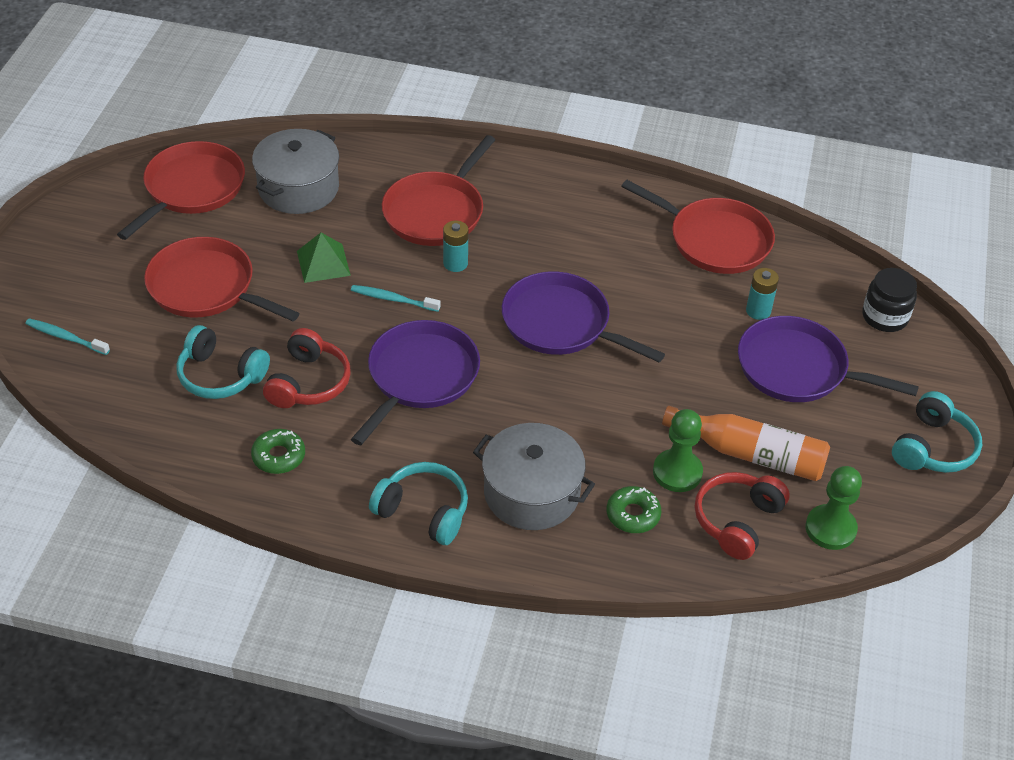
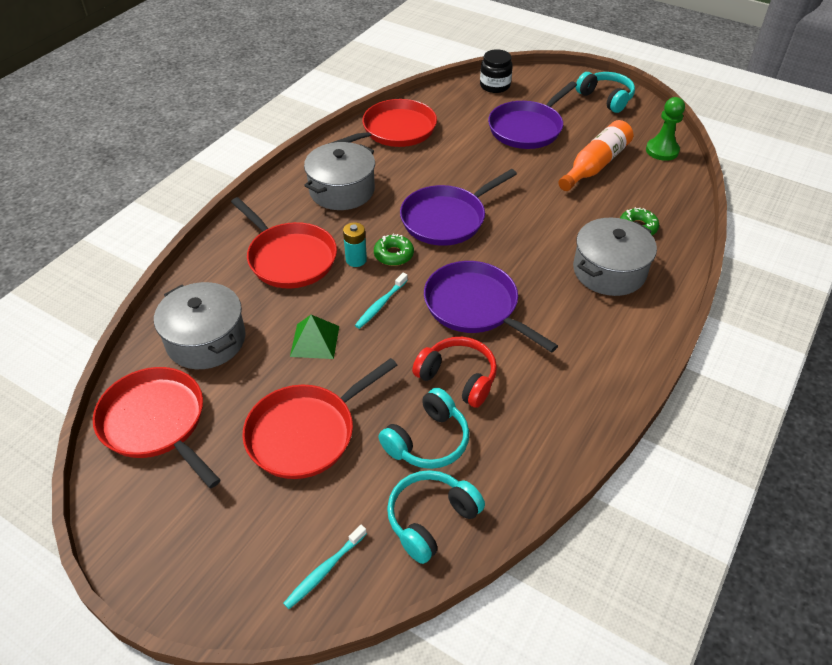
camera: 70 degrees left, 0 degrees up
(278, 456) = (538, 414): green donut -> green donut (393, 255)
(423, 511) = (617, 333): turquoise headphones -> turquoise headphones (431, 520)
(570, 222) = (342, 190): none -> grey pot
(677, 472) = (604, 199): green pawn -> none
(737, 521) = (650, 184): red headphones -> none
(758, 311) = (470, 130): turquoise battery -> none

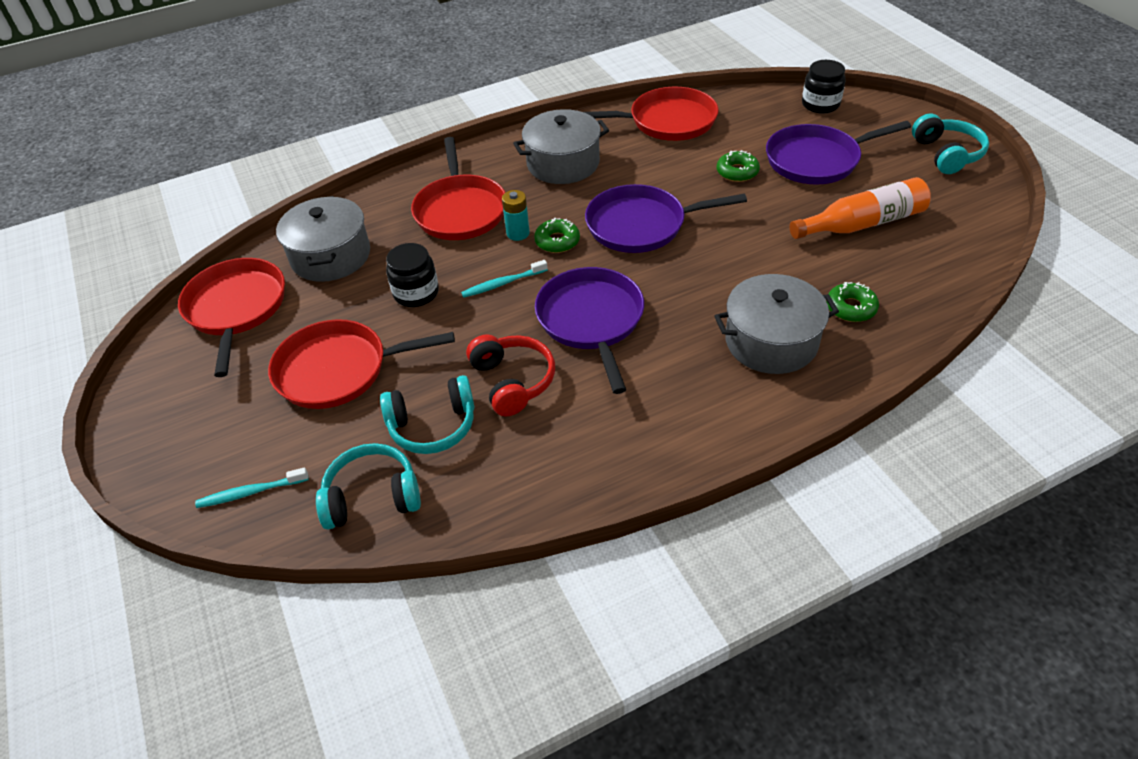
camera: 35 degrees right, 0 degrees up
(315, 341) = (416, 293): green pyramid -> black jar
(480, 154) = (737, 172): none -> green donut
(662, 150) = (965, 234): green pawn -> none

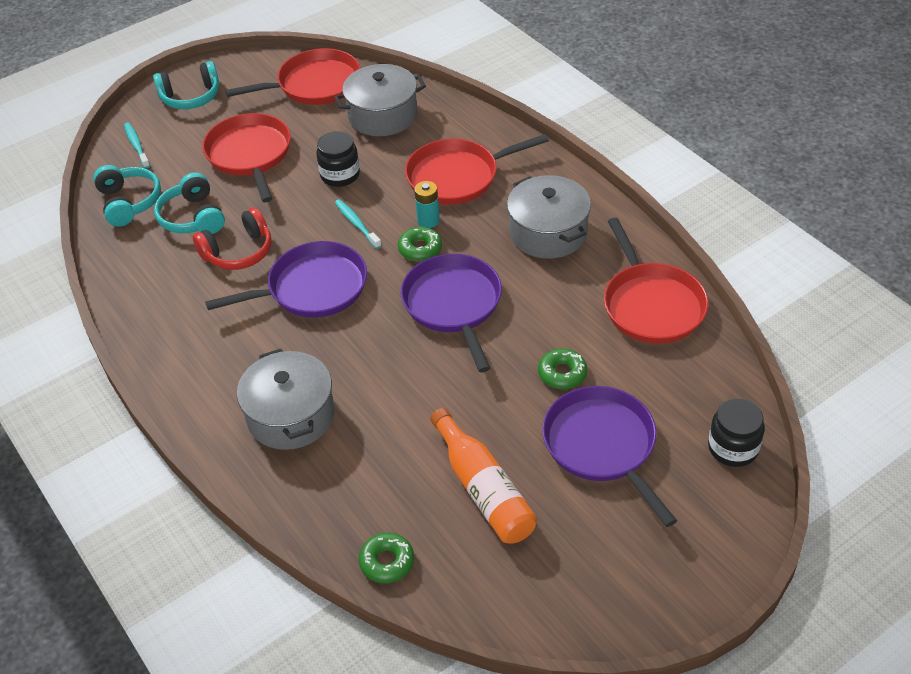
camera: 80 degrees right, 0 degrees up
(851, 308) = (341, 477): green donut -> green donut (387, 562)
(946, 154) = (647, 583): turquoise headphones -> turquoise headphones (191, 97)

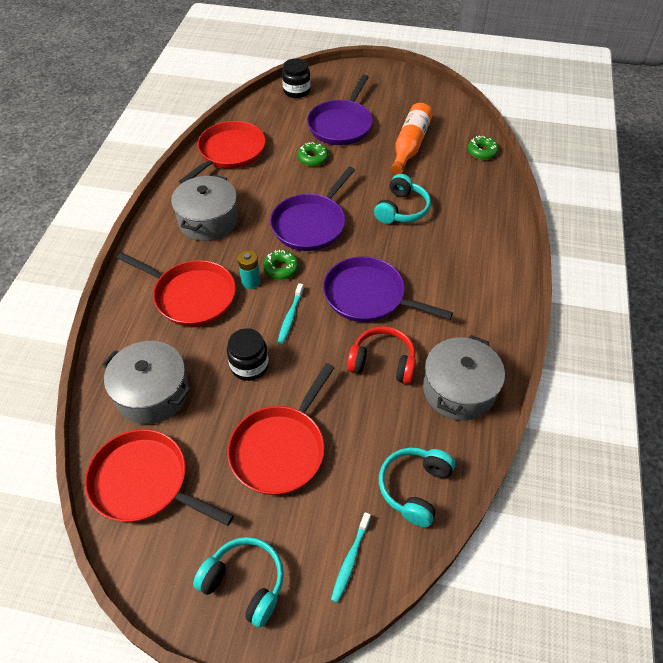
camera: 135 degrees left, 5 degrees up
(193, 217) = (382, 423): turquoise headphones -> turquoise headphones (401, 209)
(291, 415) = (459, 236): grey pot -> grey pot (458, 389)

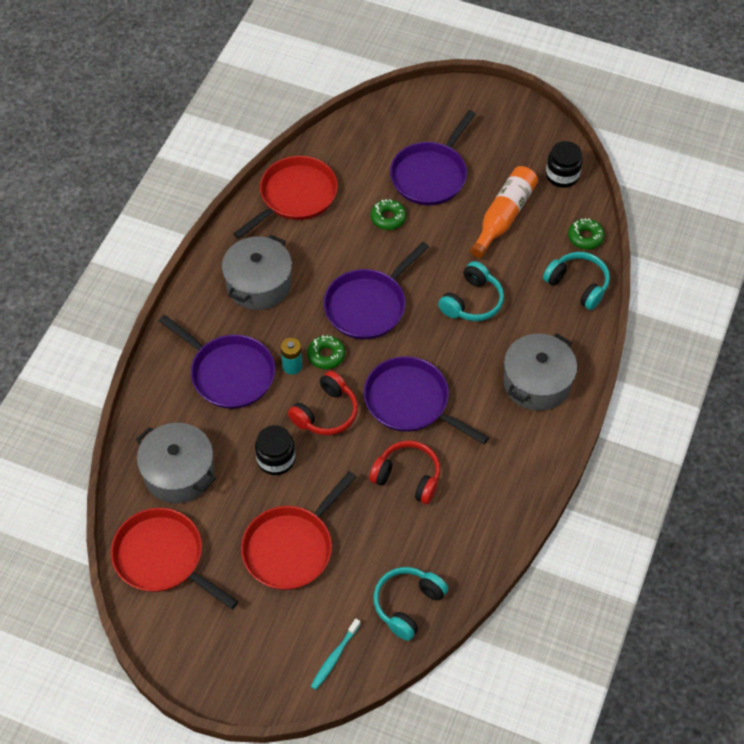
camera: 10 degrees right, 5 degrees up
(191, 296) = (229, 373): red pan -> purple pan
(245, 583) = (239, 660): turquoise headphones -> turquoise headphones (578, 285)
(290, 317) = (326, 412): turquoise toothbrush -> red headphones
(296, 91) = (388, 116): black jar -> black jar (562, 175)
(458, 389) = (475, 518): grey pot -> grey pot (537, 382)

